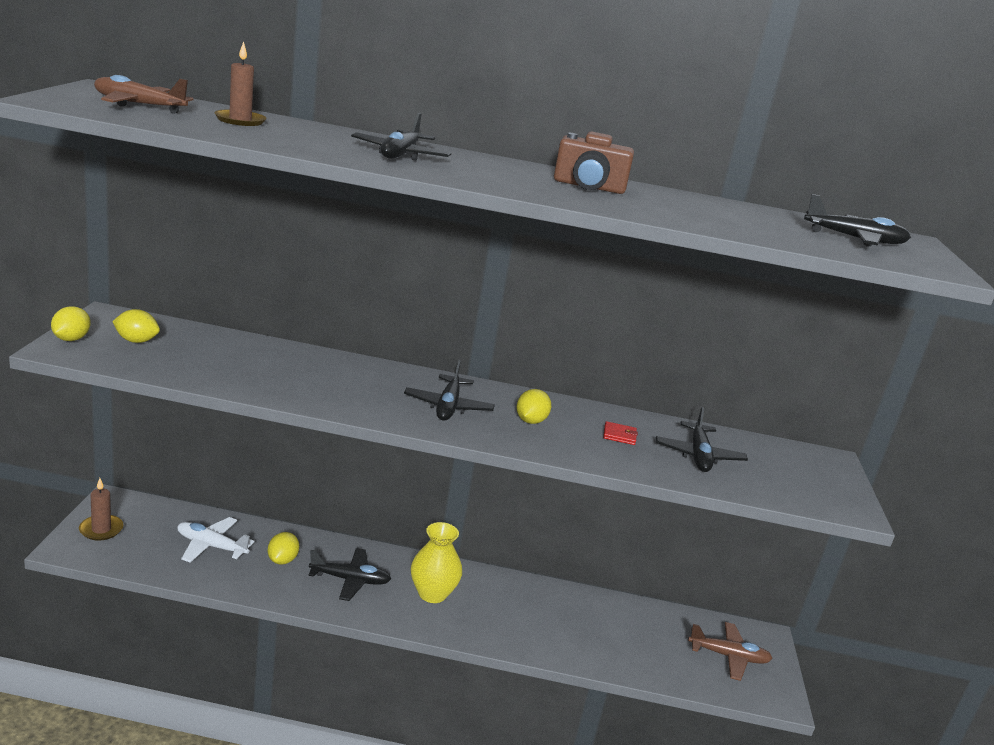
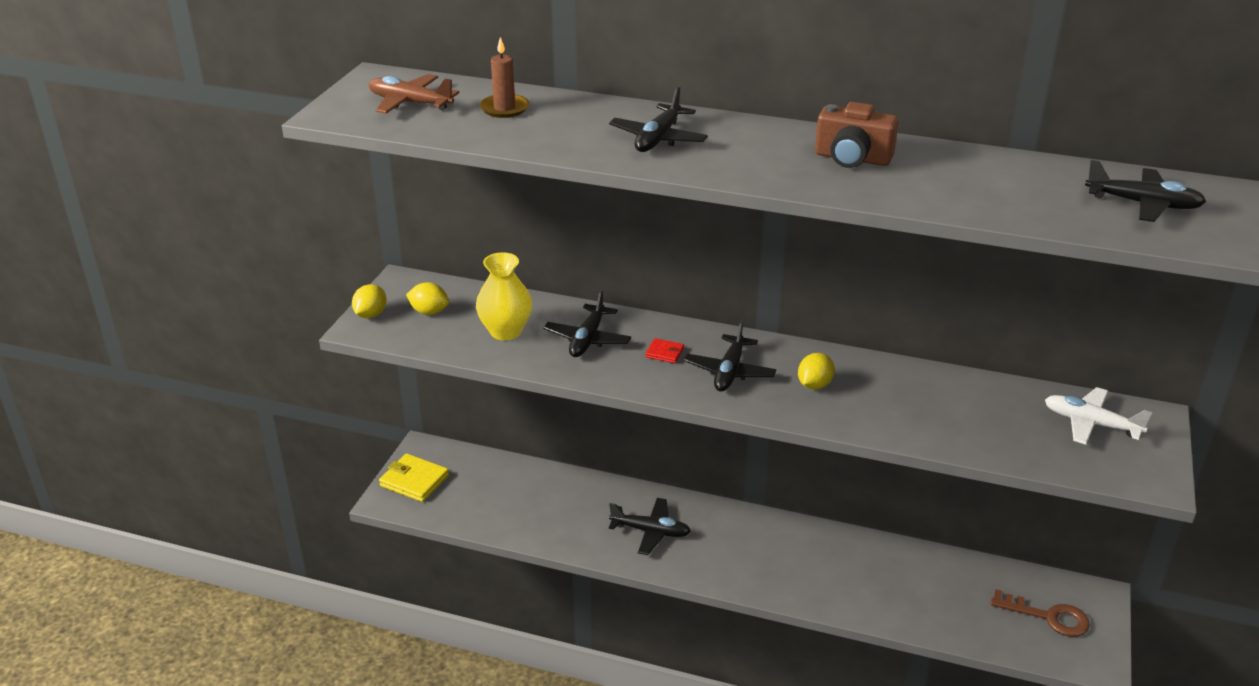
camera: 15 degrees right, 10 degrees up
(101, 529) = (414, 480): brown candle -> yellow wallet
(211, 546) = (516, 496): white plane -> white plane (1091, 423)
(282, 560) = (585, 510): yellow lemon -> none
(432, 593) = (733, 546): yellow vase -> yellow vase (505, 331)
(619, 435) = (909, 398): red wallet -> red wallet (664, 353)
(698, 456) = (993, 420): black plane -> black plane (587, 339)
(728, 656) = (1048, 617): brown plane -> brown key

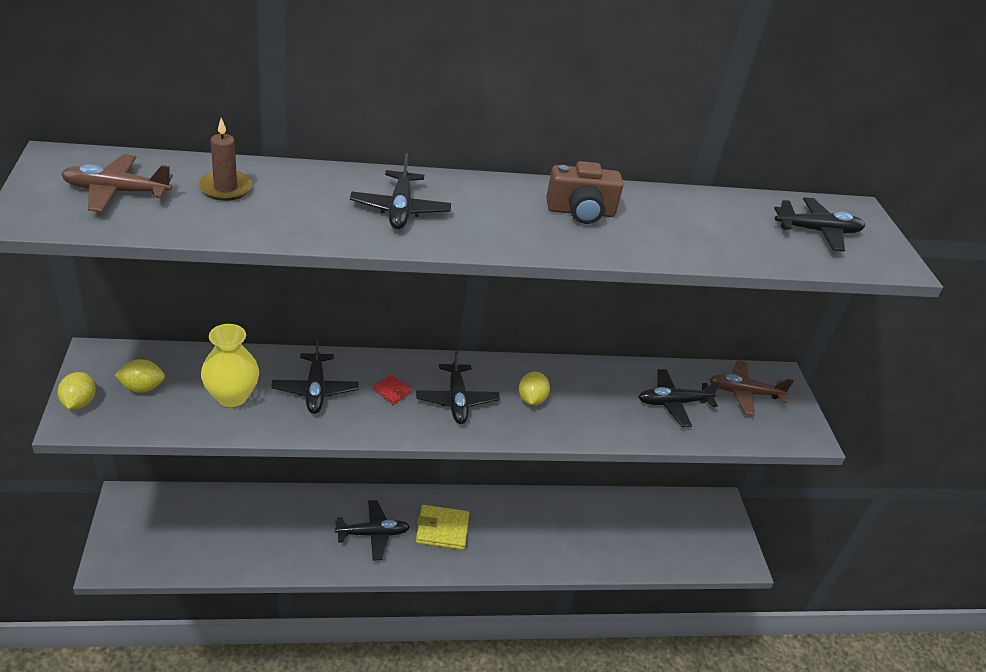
camera: 30 degrees left, 5 degrees up
(414, 480) = (129, 536): yellow wallet -> yellow wallet (442, 529)
(664, 353) = (392, 391): red wallet -> red wallet turned 45 degrees clockwise
(988, 417) = (673, 403): none -> black plane
(1048, 617) = (697, 531): brown key -> none
(1091, 423) = (744, 393): white plane -> brown plane

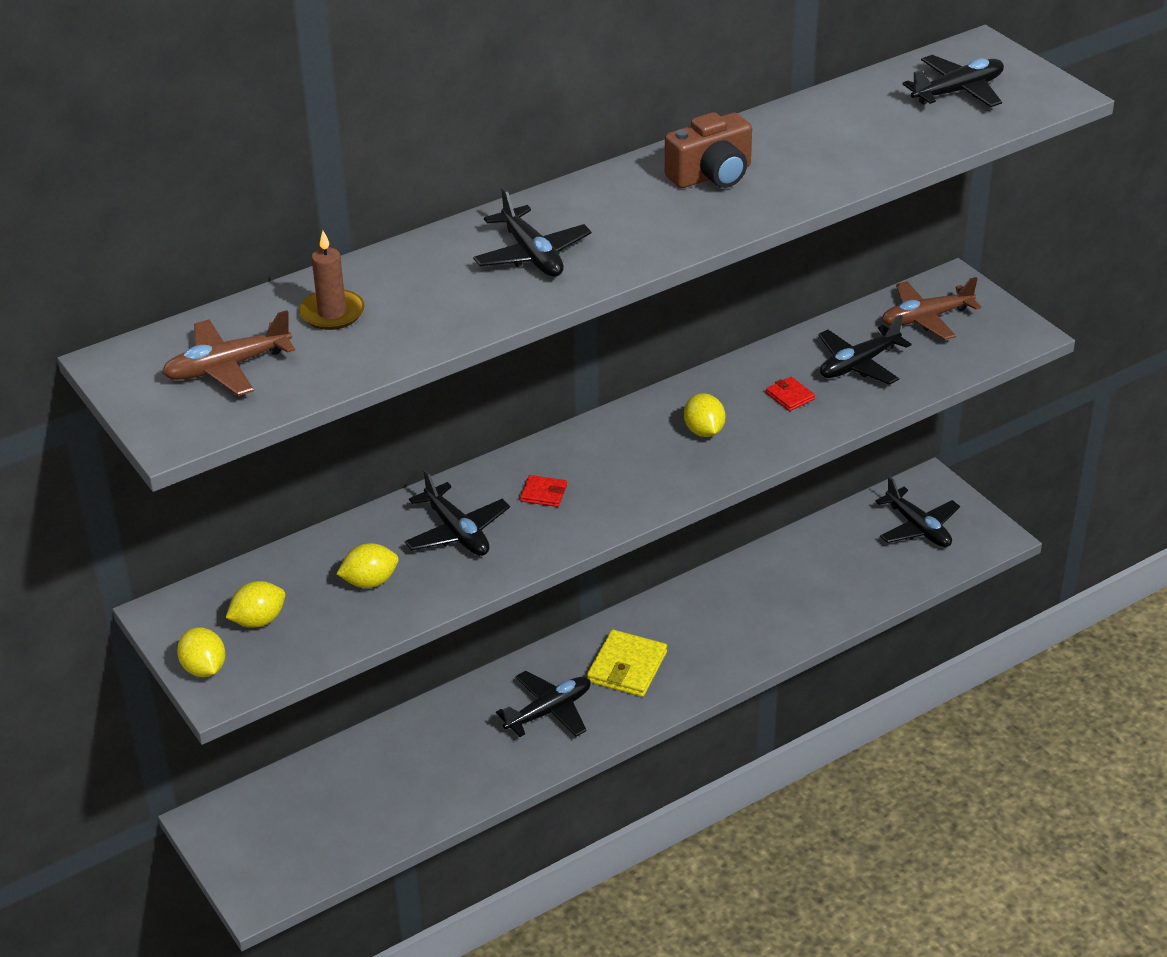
camera: 20 degrees left, 0 degrees up
(232, 396) = (370, 582): yellow vase -> yellow lemon
(442, 529) = (627, 667): yellow wallet -> yellow wallet turned 45 degrees counterclockwise
(457, 400) = (623, 470): black plane -> black plane (918, 527)
(608, 403) = (790, 396): none -> red wallet

